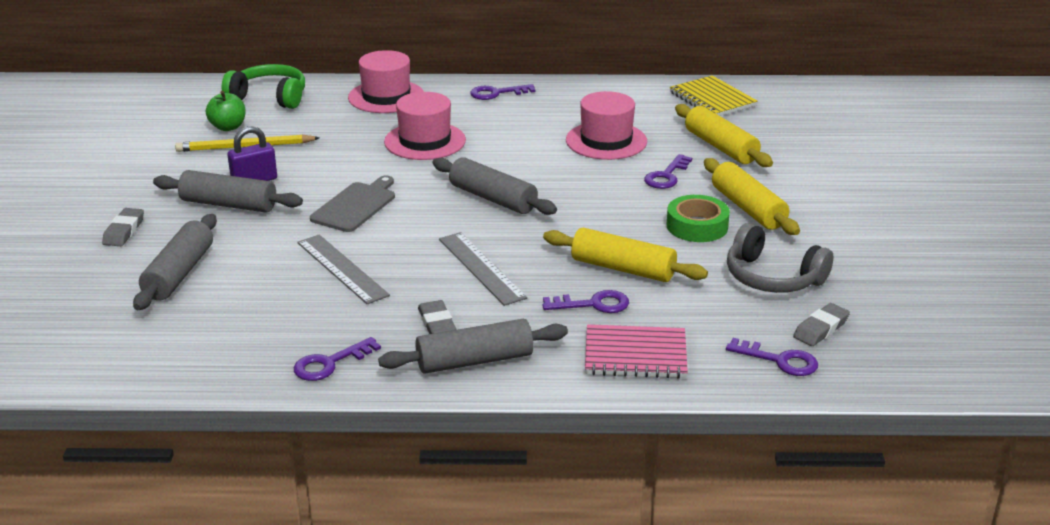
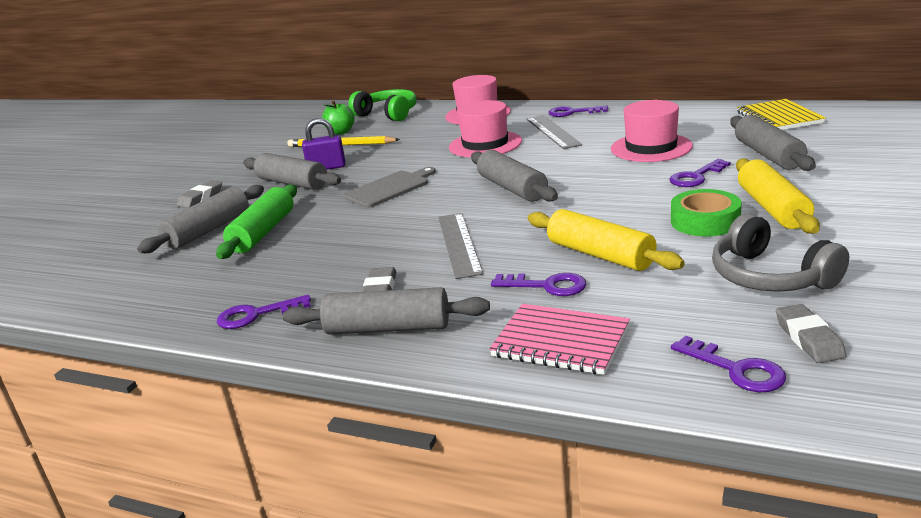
camera: 25 degrees right, 5 degrees down
(251, 271) = (263, 232): none -> green rolling pin
(342, 268) = (337, 235): grey ruler -> grey ruler (553, 131)
(721, 147) = (768, 155): yellow rolling pin -> grey rolling pin
(821, 329) = (809, 338): grey eraser -> grey eraser turned 75 degrees counterclockwise

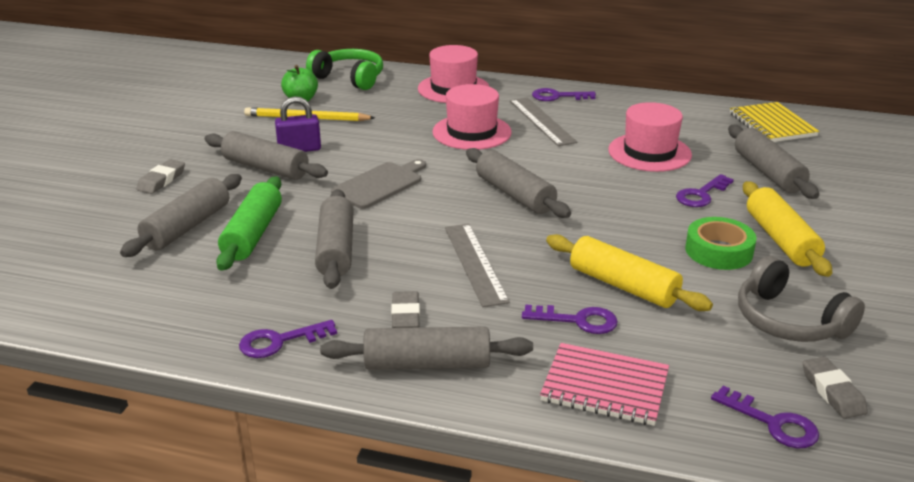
camera: 10 degrees left, 5 degrees up
(332, 240) = (335, 249): none -> grey rolling pin

